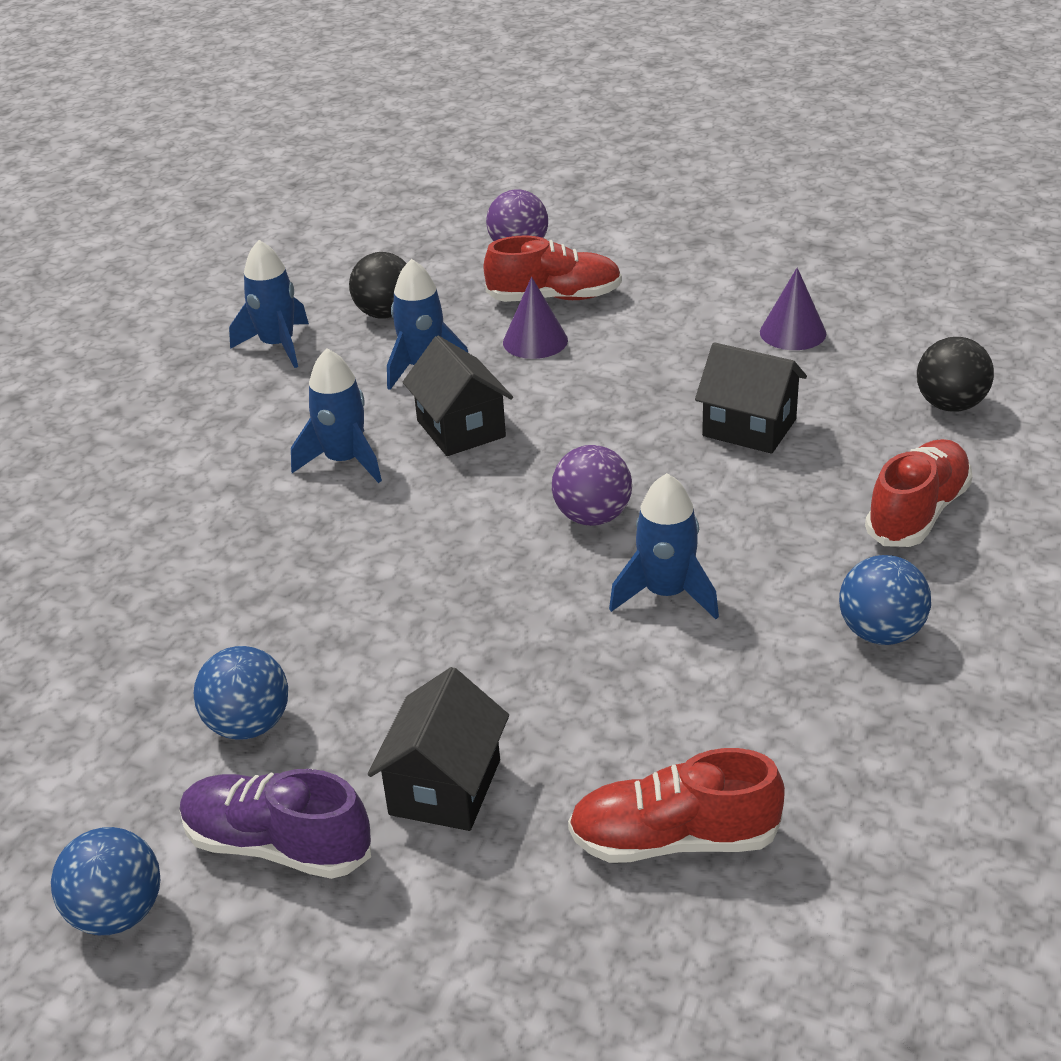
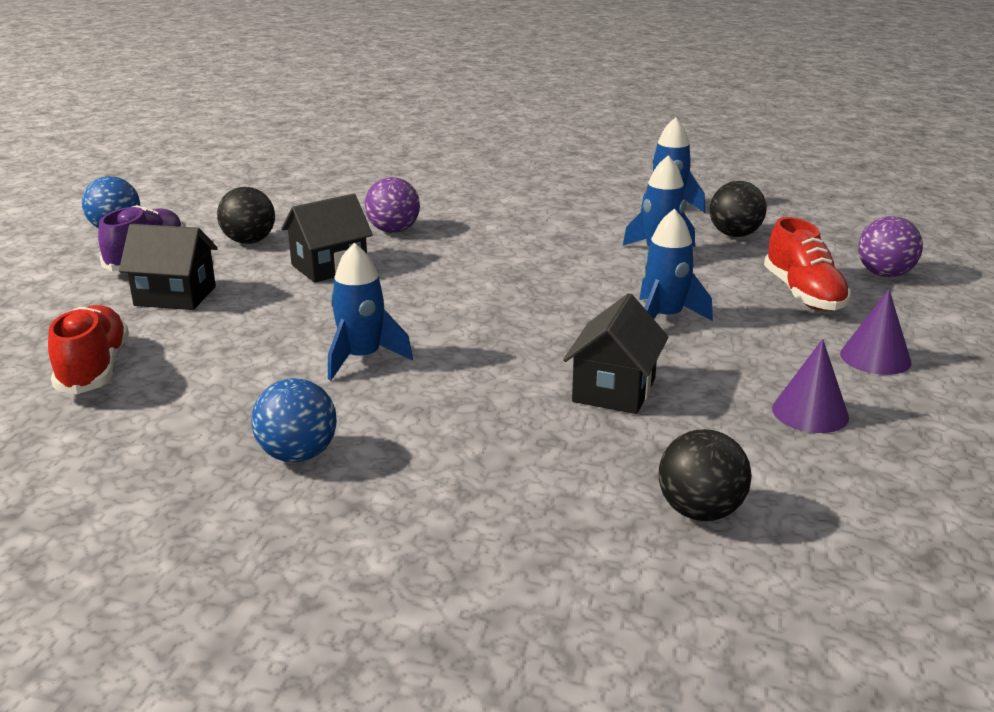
camera: 80 degrees right, 10 degrees down
(249, 725) = (249, 241): blue ball -> black ball
(344, 461) = (523, 240): blue rocket -> blue rocket (665, 318)
(461, 429) = (575, 272): black house -> black house (329, 267)
(535, 341) = (722, 290): purple cone -> purple cone (875, 358)
(592, 517) = (463, 326): purple ball -> purple ball (393, 231)
(917, 513) = (483, 481): red shoe -> none

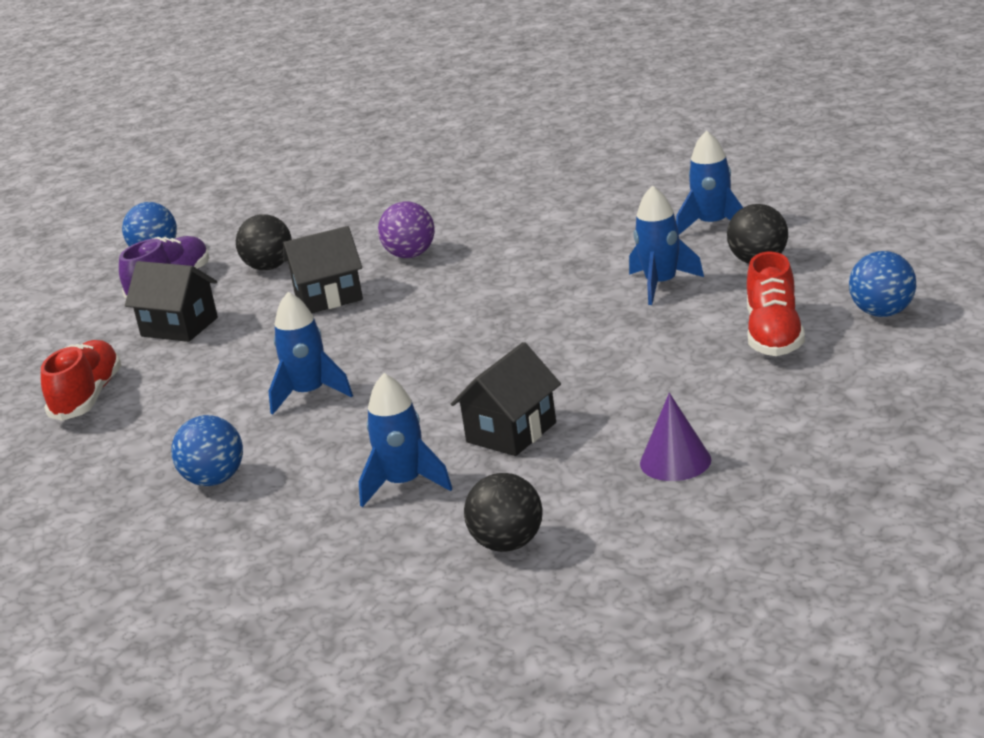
camera: 20 degrees right, 0 degrees up
(665, 318) = (612, 359): blue rocket -> blue rocket (404, 484)
(875, 358) = (787, 408): purple cone -> none
(884, 274) = (883, 313): purple ball -> blue ball

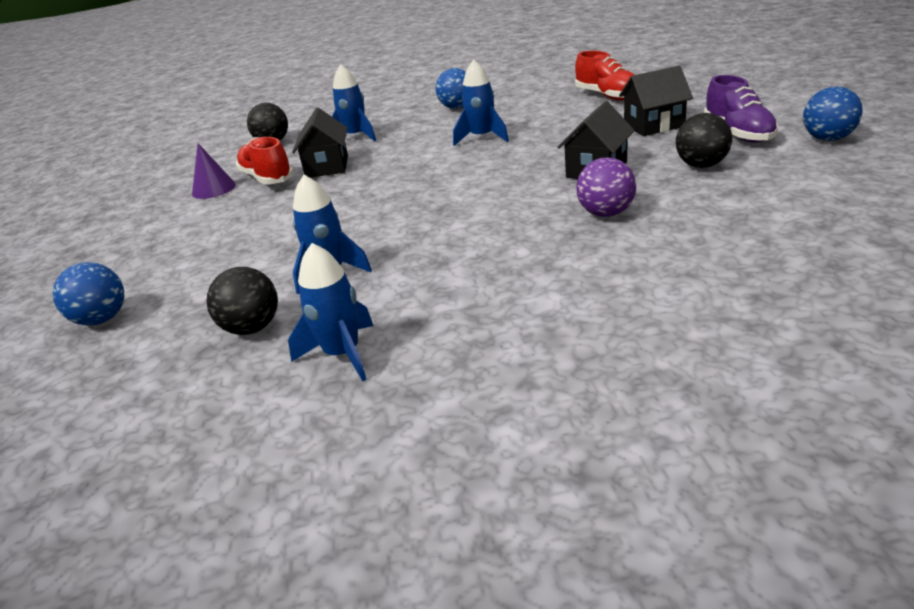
camera: 140 degrees right, 5 degrees up
(774, 335) = (193, 269): red shoe -> red shoe (267, 178)

